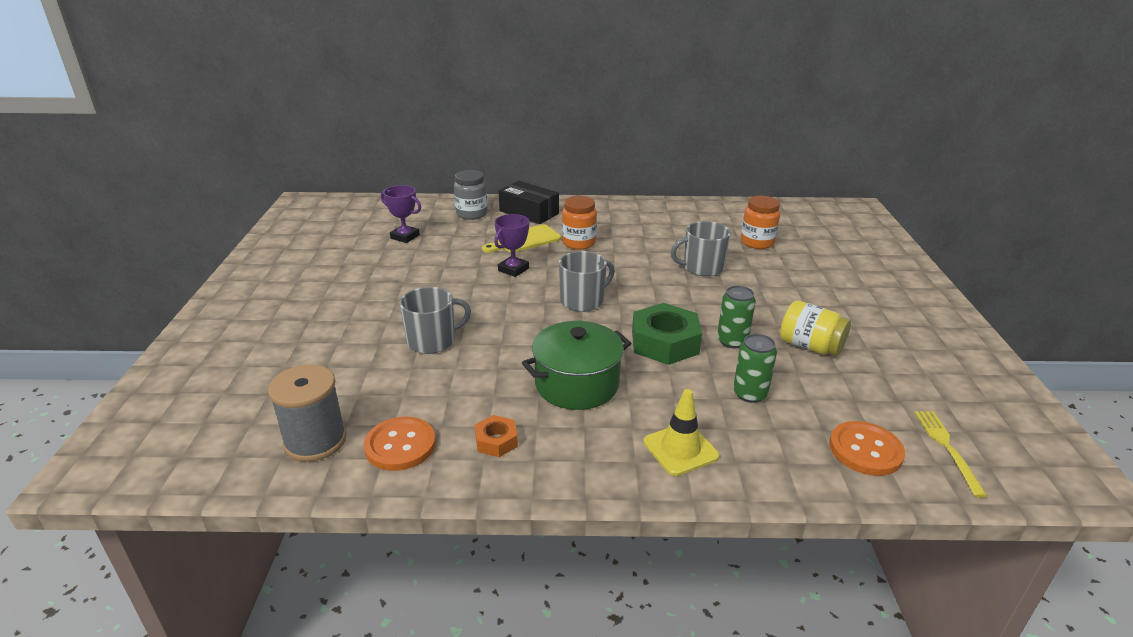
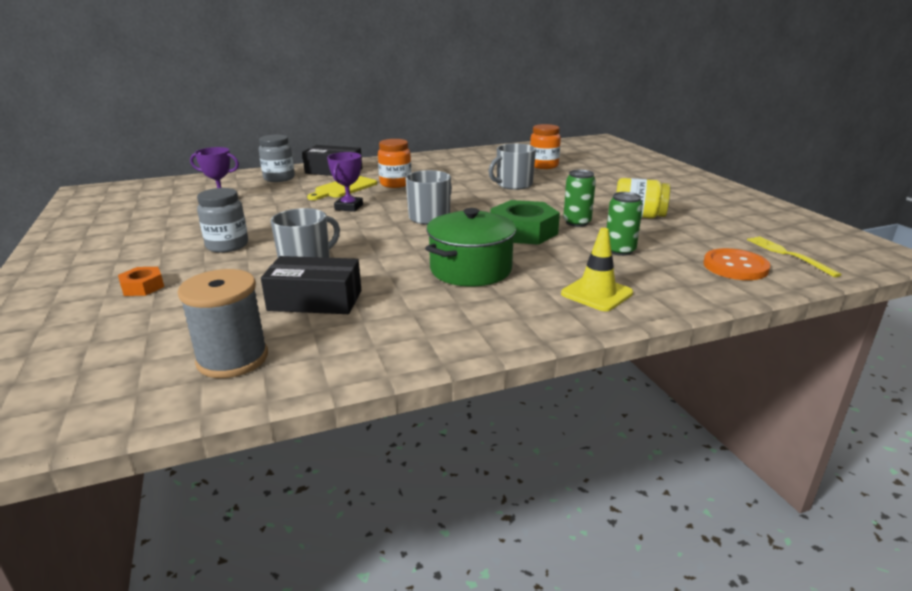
camera: 20 degrees left, 5 degrees down
(379, 300) = (227, 245): none -> grey jar
(400, 445) = (332, 343): orange button -> none
(415, 389) = (315, 300): none -> black box
(496, 441) = (428, 321): orange nut -> orange nut (142, 287)

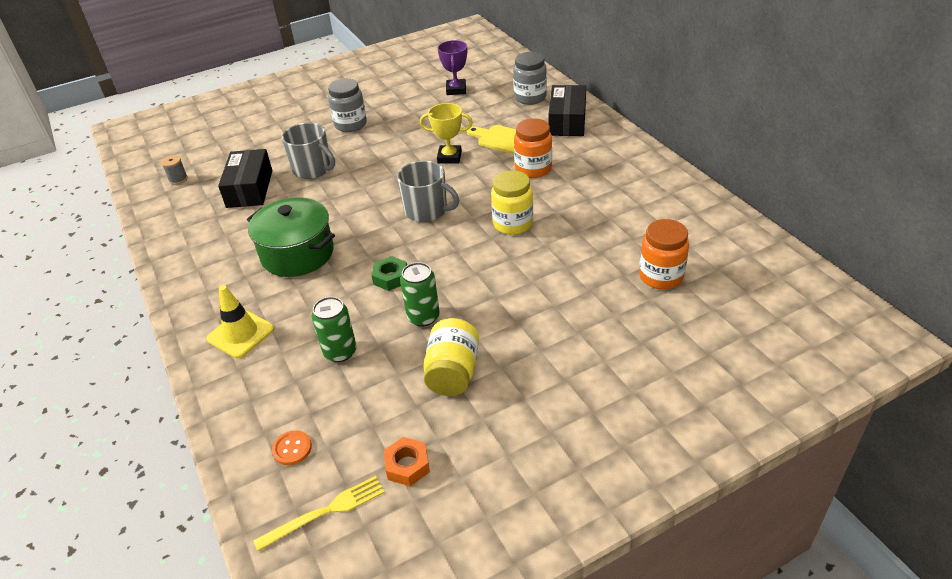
camera: 85 degrees right, 15 degrees up
(142, 287) = (279, 117): orange nut -> orange nut (407, 465)
(232, 359) = (178, 179): grey spool -> grey spool, size x0.45
(349, 207) = (449, 157): purple trophy -> yellow trophy
(468, 193) = (513, 224): none -> yellow jar
(513, 185) = (557, 256): grey mug -> none
(523, 232) = (390, 277): green nut -> green nut, size x0.52
(735, 266) = (292, 448): orange button -> orange button, size x0.55

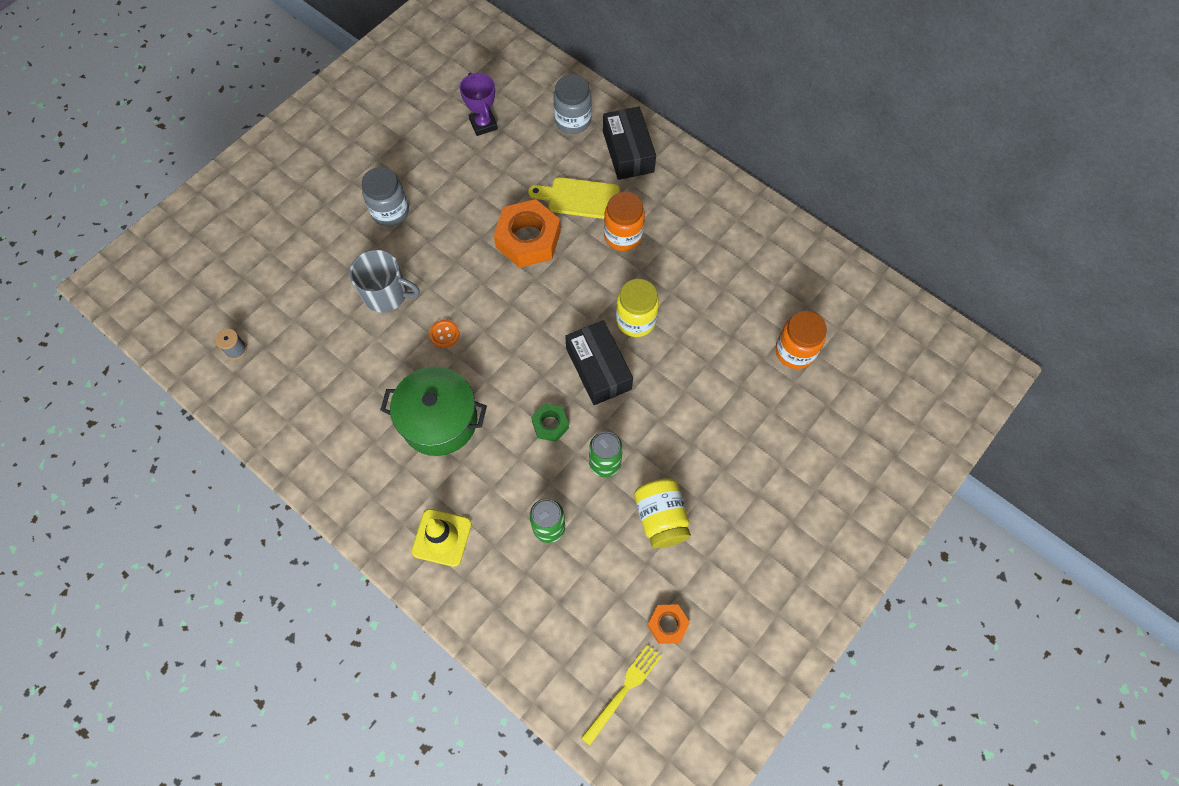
camera: 25 degrees left, 25 degrees up
(249, 189) = (331, 342): black box -> black box (598, 369)
(292, 448) = (563, 643): orange button -> orange button (444, 334)
(427, 210) = (542, 324): grey mug -> none
(449, 157) = (528, 239): yellow trophy -> orange nut

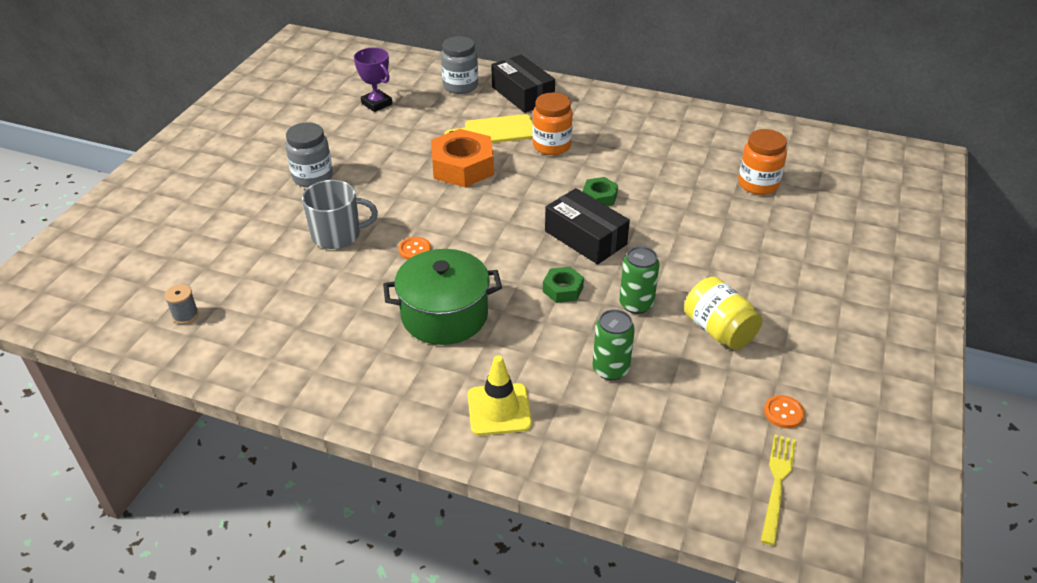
camera: 20 degrees left, 25 degrees down
(635, 320) = (599, 197): yellow jar -> green nut
(667, 625) = (783, 413): orange nut -> orange button

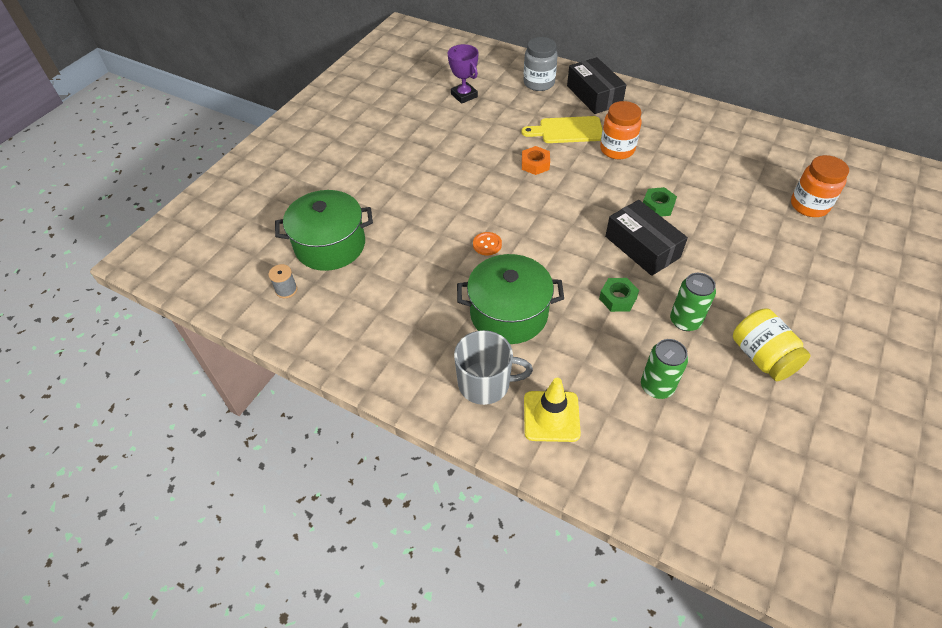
camera: 10 degrees right, 10 degrees up
(233, 266) = (330, 245): none -> green pot
(313, 177) = (403, 164): grey jar -> none
(337, 235) = (420, 223): grey mug -> grey mug (485, 383)
(462, 166) = (535, 164): orange nut -> orange nut, size x0.52
(777, 484) = (810, 529): yellow fork -> none
(783, 413) = (820, 453): orange button -> none

